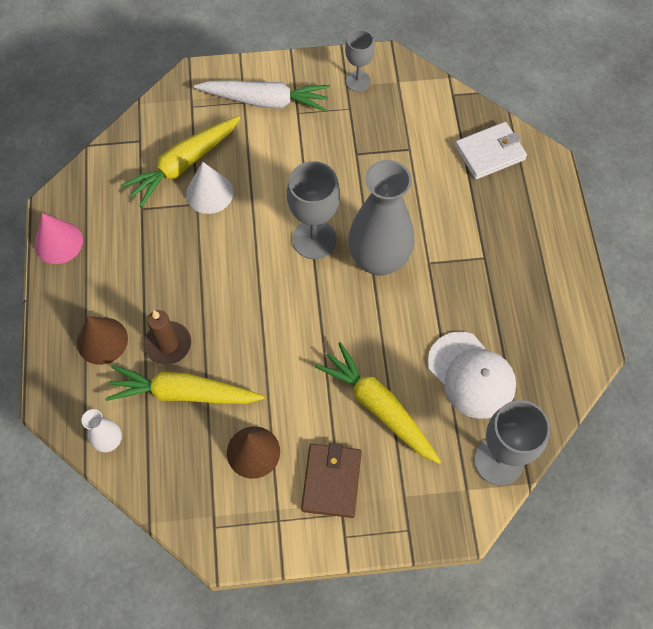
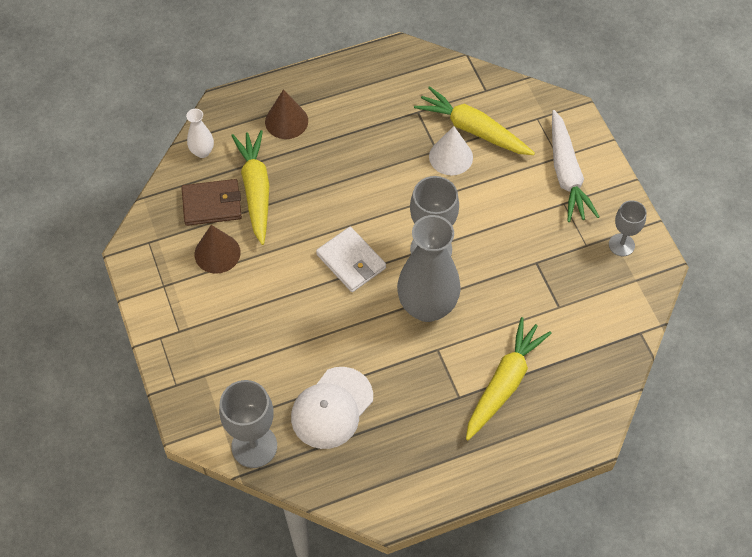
camera: 75 degrees right, 5 degrees down
(58, 242) = (366, 64): pink cone -> none
(168, 344) = (296, 167): brown candle -> none
(331, 481) = (205, 317): brown wallet -> brown wallet (212, 204)
(379, 407) = (280, 338): yellow carrot -> yellow carrot (504, 383)
(489, 153) = (582, 380): white wallet -> white wallet (351, 261)

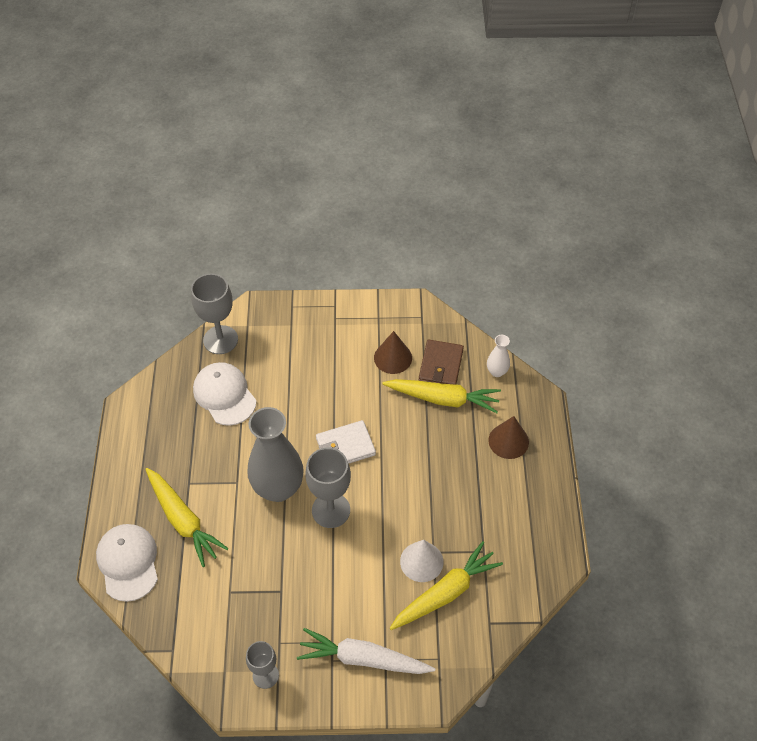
camera: 110 degrees right, 5 degrees down
(575, 415) = (128, 562): none -> white cap

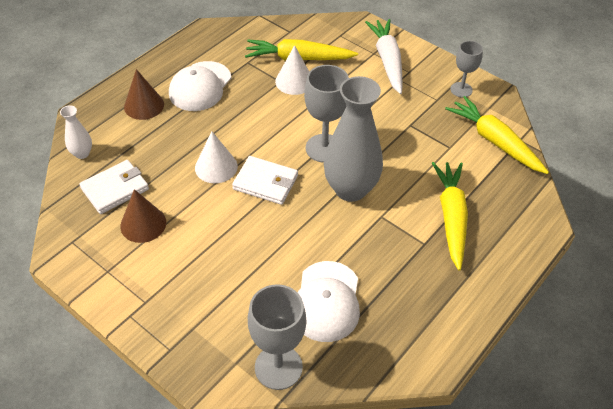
camera: 140 degrees left, 5 degrees down
(128, 562) = (521, 216): white cap -> white cap (200, 86)
(363, 659) = (387, 61): white carrot -> white carrot turned 150 degrees counterclockwise
(394, 432) = (216, 167): none -> white cone
(441, 365) = (115, 189): brown wallet -> white wallet
(443, 399) = (148, 163): yellow carrot -> yellow carrot (495, 141)

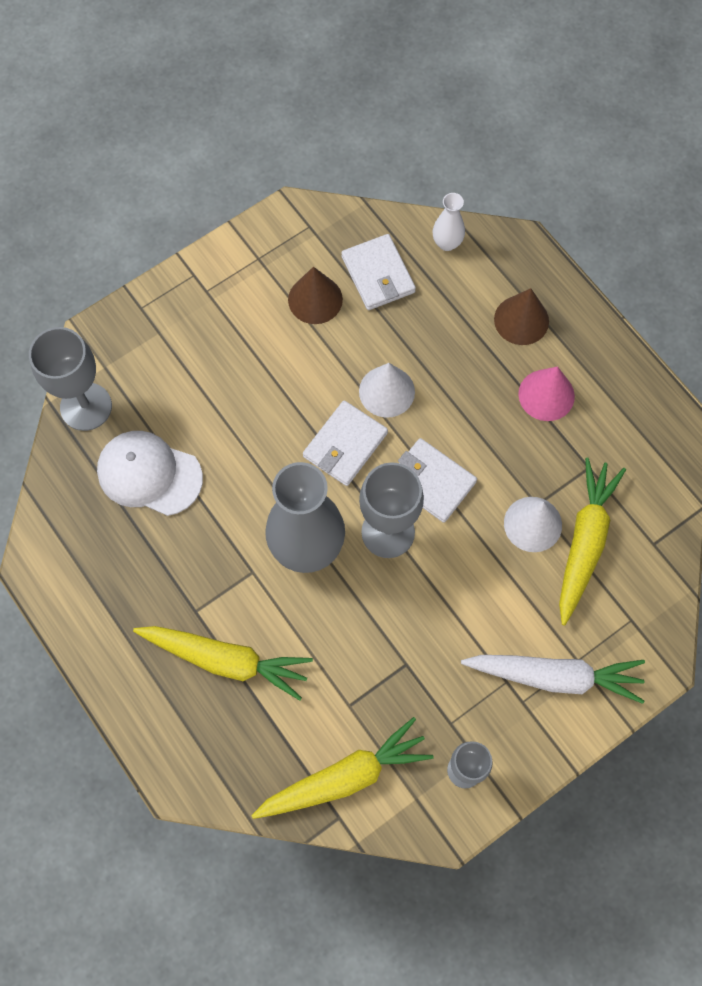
camera: 105 degrees right, 20 degrees up
(200, 86) = (546, 395): white cap -> pink cone
(280, 132) = (431, 482): none -> white wallet

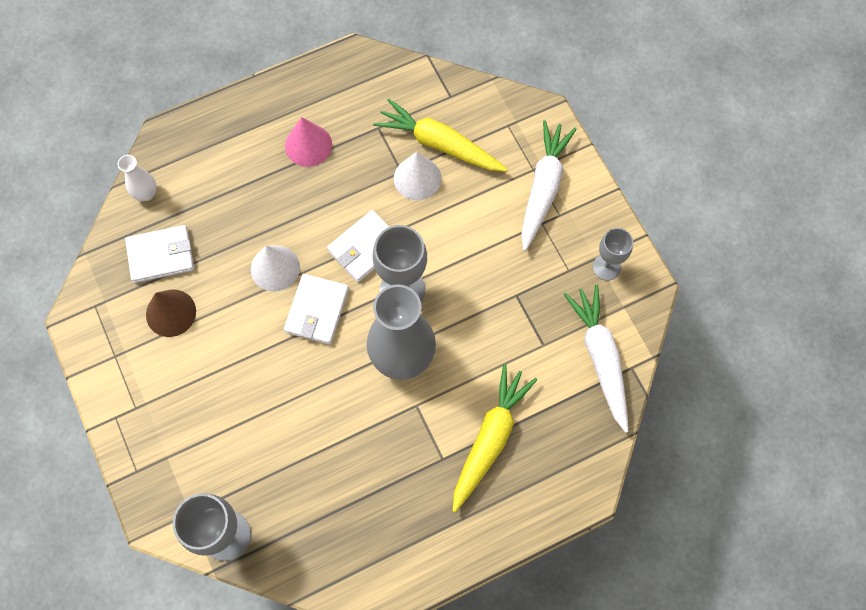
camera: 80 degrees left, 0 degrees up
(149, 474) = (307, 484): white cap -> none
(344, 777) = (600, 358): yellow carrot -> white carrot
(345, 445) = (317, 310): white wallet -> white wallet turned 60 degrees clockwise
(521, 320) = (236, 150): brown cone -> none

